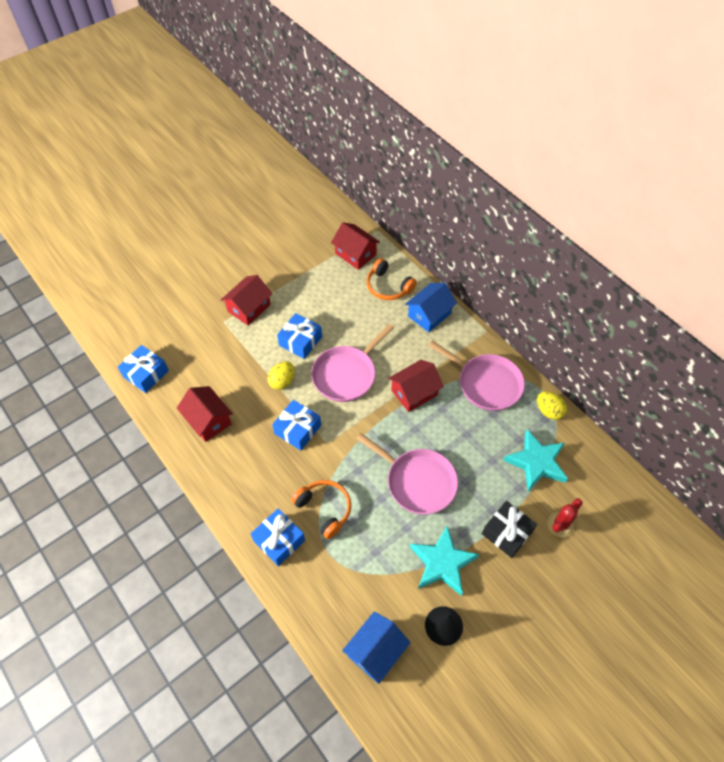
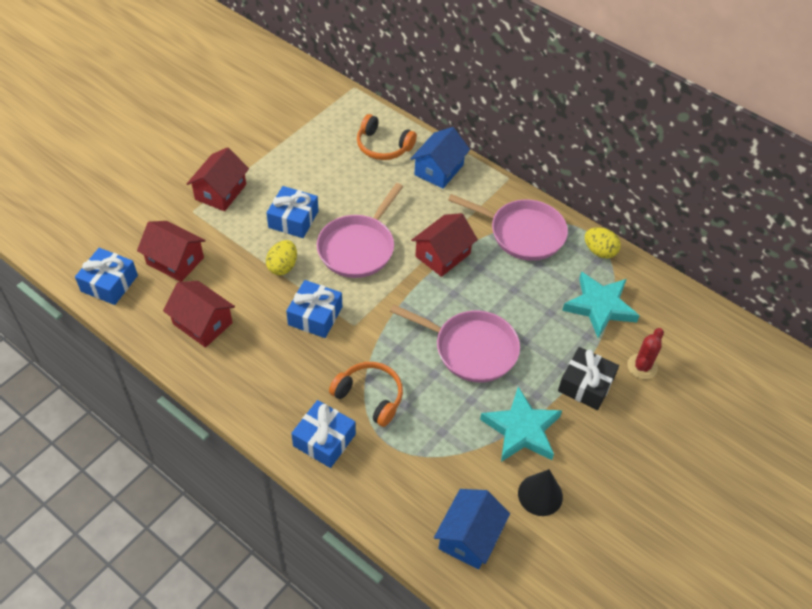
camera: 15 degrees left, 5 degrees down
(355, 254) = (335, 116): red house -> red house (175, 261)

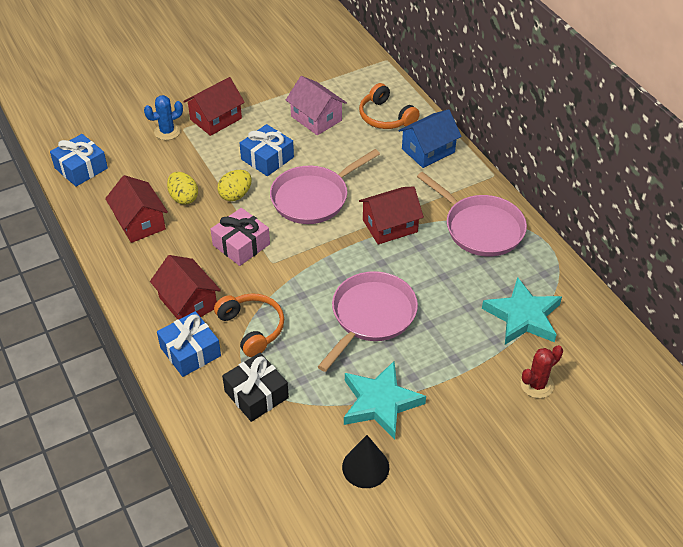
camera: 25 degrees right, 5 degrees down
(175, 261) = (145, 165): red house -> red house (188, 302)
(178, 219) = (167, 131): none -> blue cactus
(315, 316) = (241, 244): blue gift -> pink gift
(319, 165) = (316, 118): none -> pink house
(469, 537) = (276, 480): blue house -> none
(471, 349) = (371, 316): pink pan -> pink pan turned 105 degrees counterclockwise
(585, 385) = (468, 383): black gift -> black gift (256, 394)
(599, 251) = (551, 266): yellow egg -> yellow egg (183, 198)

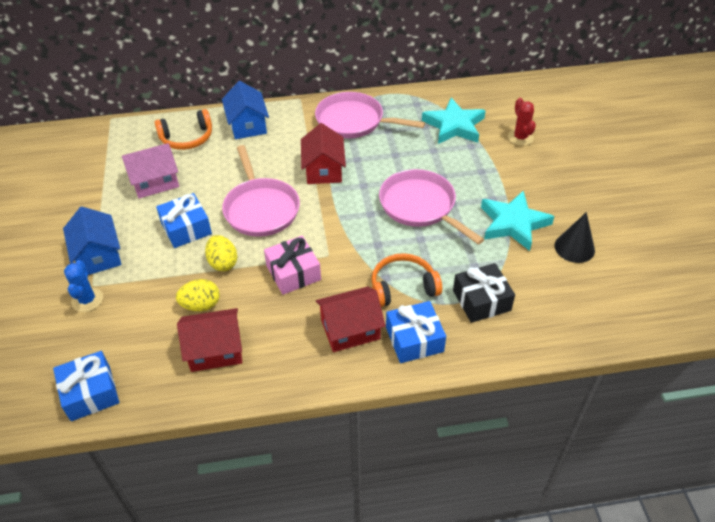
camera: 70 degrees left, 0 degrees up
(216, 119) = (98, 255): red house -> blue house
(480, 228) = (354, 121): pink pan -> pink pan turned 135 degrees counterclockwise

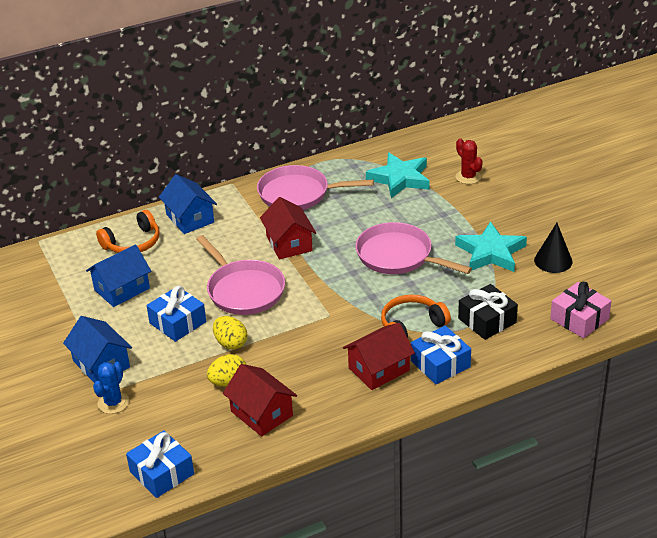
camera: 15 degrees left, 10 degrees down
(87, 300) = (113, 403): blue cactus -> blue cactus turned 45 degrees clockwise
(155, 182) = (122, 289): pink house -> blue house
(215, 350) = (261, 413): red house -> red house turned 75 degrees clockwise
(293, 273) = (303, 336): pink gift -> pink gift (579, 319)

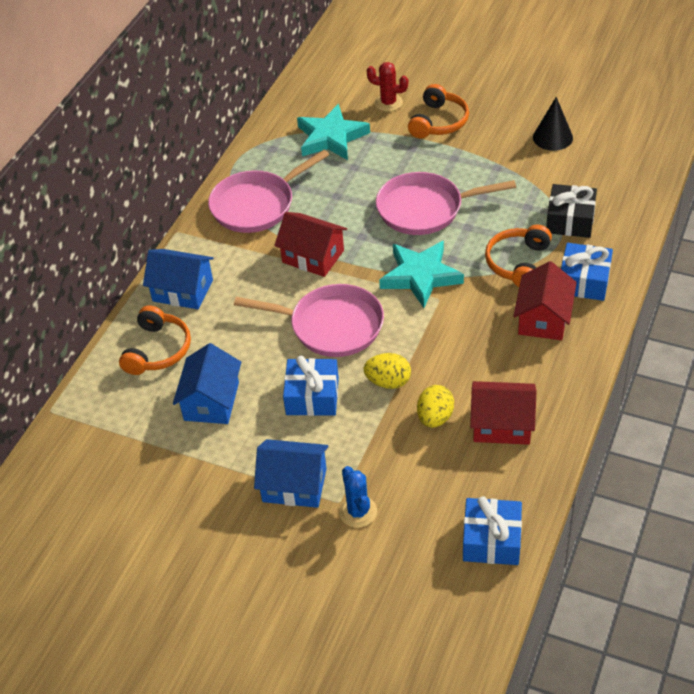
camera: 40 degrees left, 10 degrees up
(485, 207) = (439, 122): none -> orange headphones
(491, 252) = (496, 159): turquoise star -> turquoise star (420, 276)
(579, 319) = (635, 174): pink gift -> none

